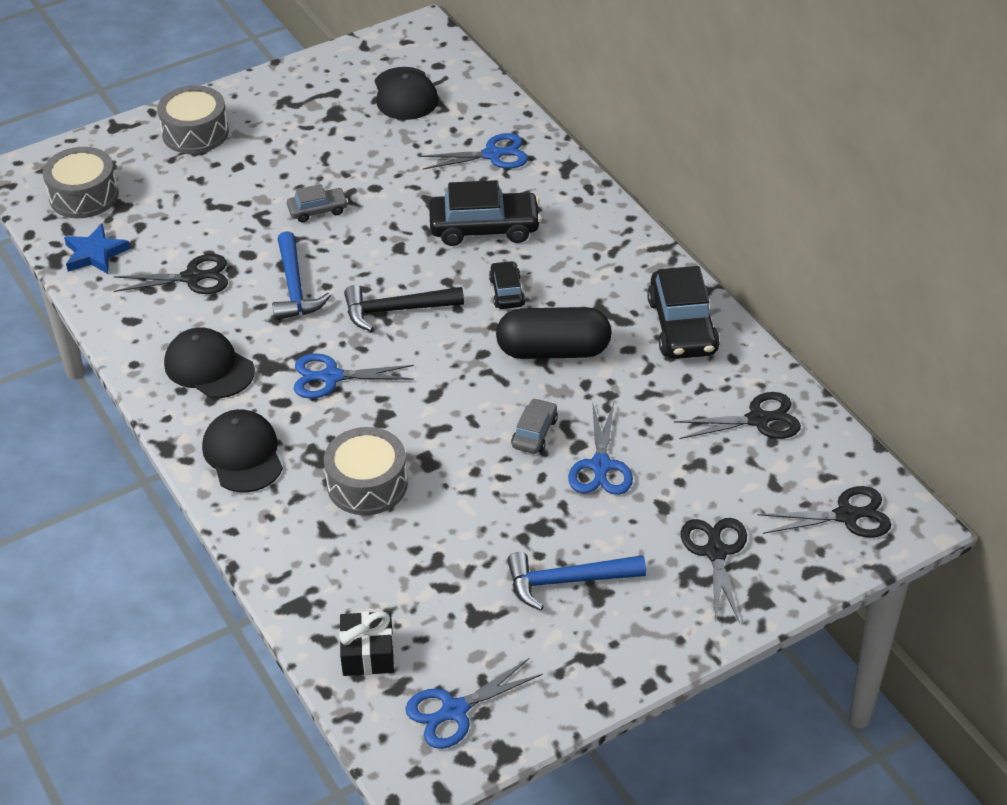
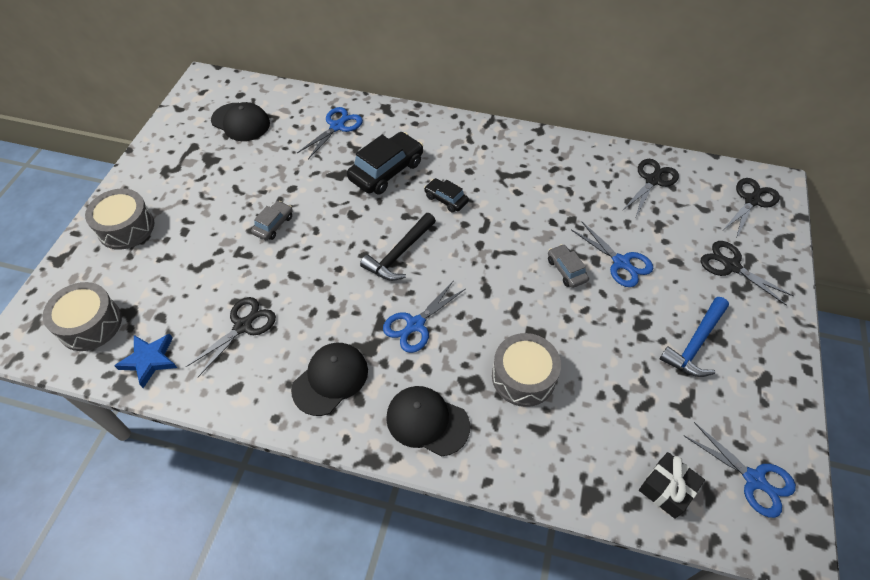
camera: 45 degrees left, 10 degrees up
(209, 367) = (330, 379): black cap -> black cap turned 135 degrees clockwise
(294, 287) = (320, 284): blue hammer -> none
(454, 711) = (754, 479): blue scissors -> blue scissors turned 60 degrees counterclockwise
(553, 351) = (513, 215): black capsule -> none
(682, 326) = (555, 157): black car -> none

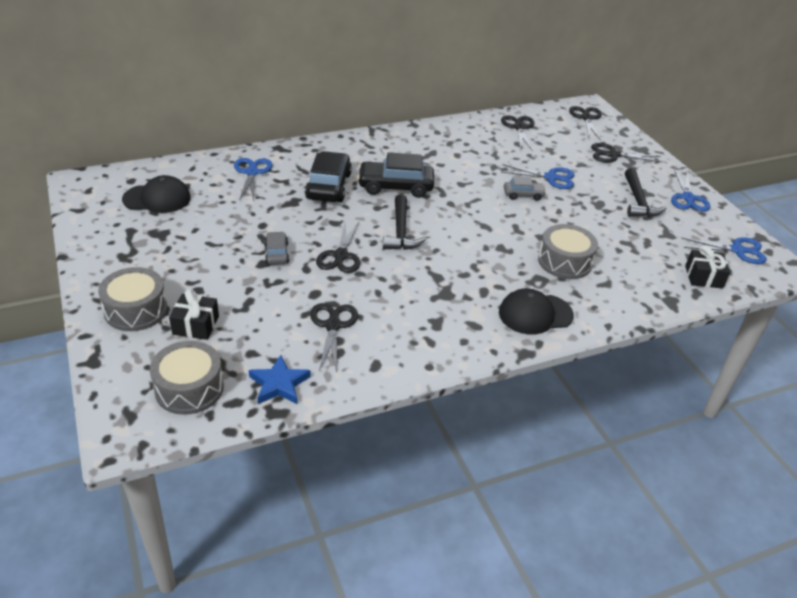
camera: 40 degrees left, 15 degrees down
(150, 265) = (196, 325): none -> black gift
(321, 254) = (340, 256): none -> black scissors
(330, 379) = (441, 324): black cap -> none
(415, 324) = (462, 266): blue scissors -> blue scissors (688, 198)
(446, 199) = (395, 187): black car -> black car, size x1.84
(566, 270) = (523, 195): grey car -> grey car turned 150 degrees clockwise
(695, 343) = (638, 201): blue hammer -> black hammer

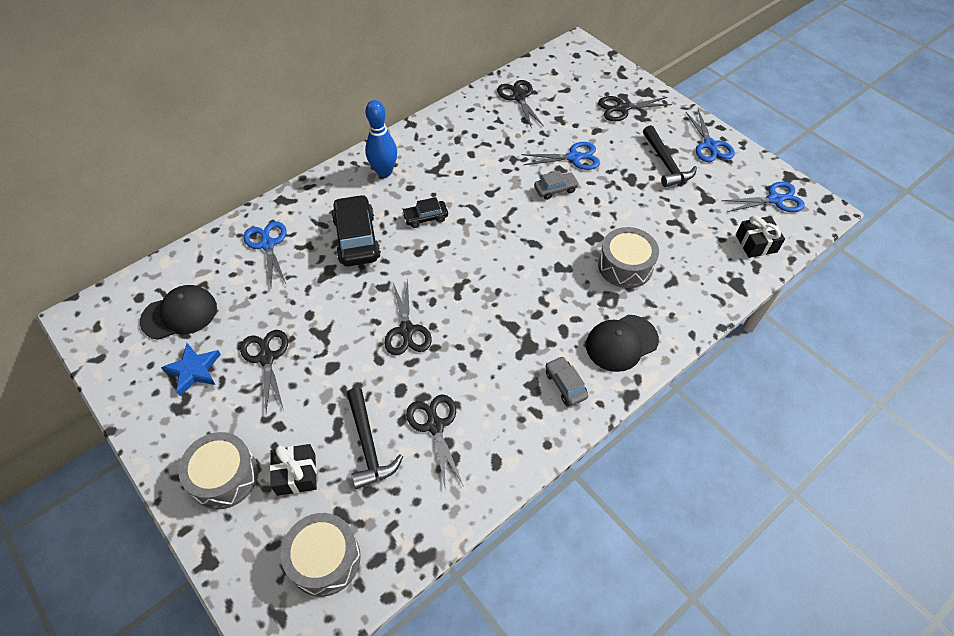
camera: 15 degrees left, 15 degrees up
(276, 253) = (340, 349): grey car -> grey car (565, 384)
(279, 384) = (412, 520): blue star -> blue star (194, 370)
(374, 149) = (384, 172): none -> blue bowling pin
(395, 187) = (425, 218): black car -> black car, size x0.54
(400, 231) = (454, 277): black hammer -> black hammer (368, 445)
(586, 118) = (580, 64): black scissors -> black scissors (266, 358)

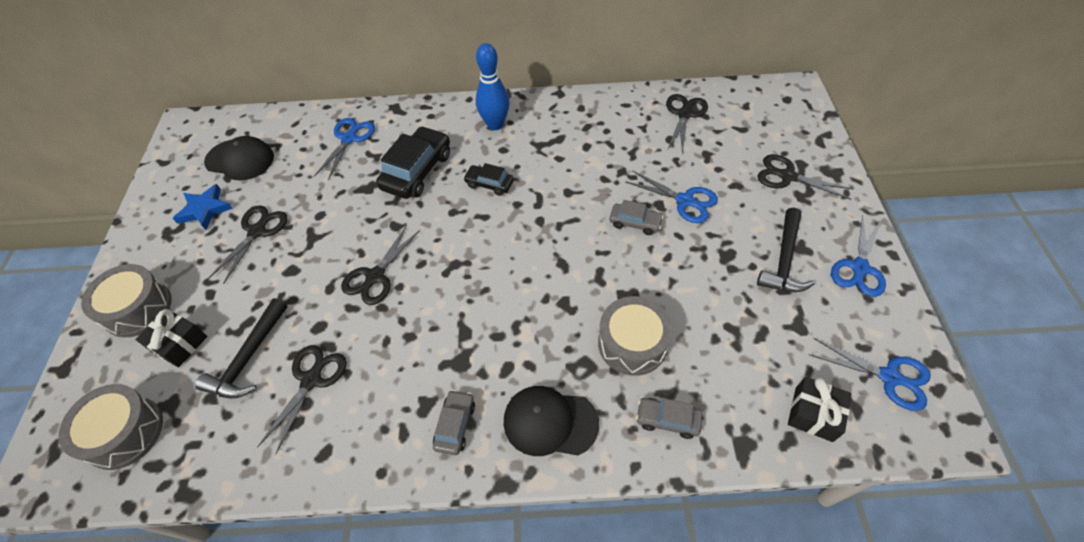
camera: 40 degrees right, 0 degrees up
(686, 297) = (667, 420): none -> grey car

